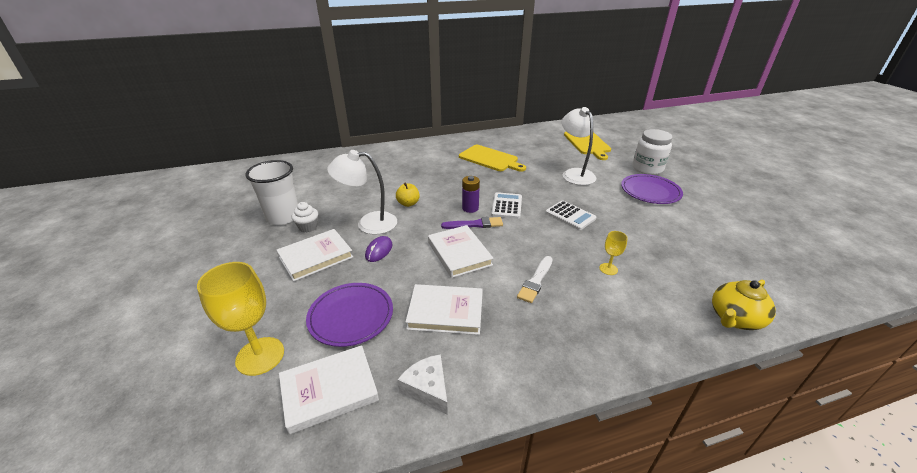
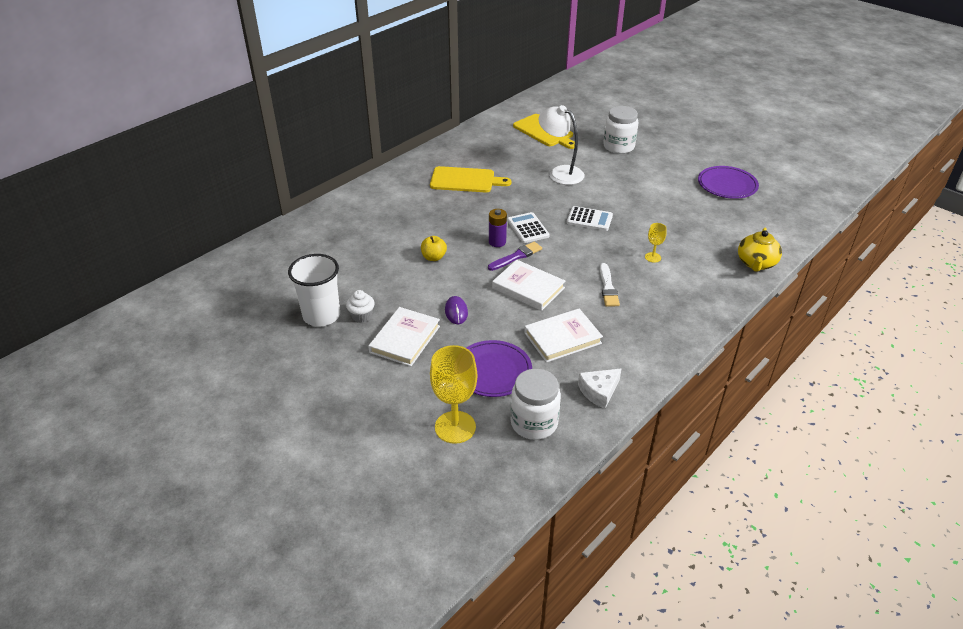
camera: 30 degrees left, 5 degrees up
(329, 390) = (534, 423): white book -> white jar
(368, 223) = (417, 291): white lamp -> none
(427, 388) = (599, 392): white cheese -> white cheese turned 60 degrees counterclockwise
(650, 191) = (637, 172): purple plate -> purple plate (727, 185)

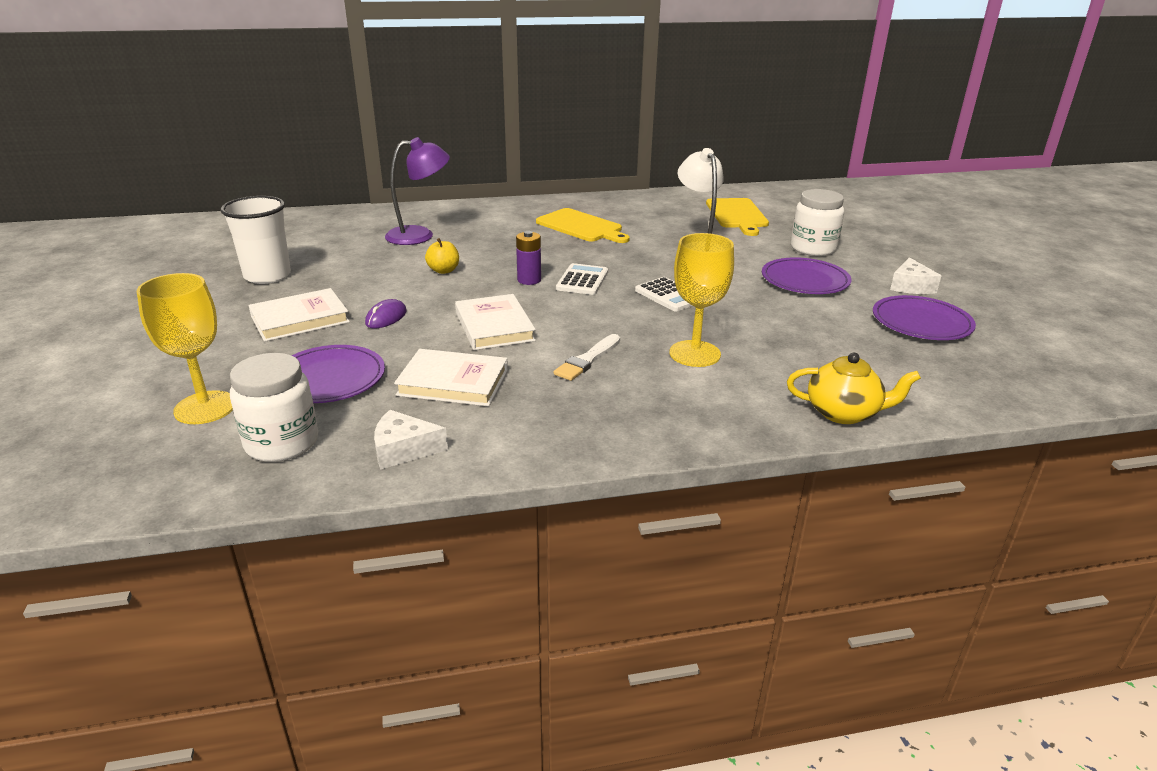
camera: 35 degrees right, 10 degrees down
(361, 316) = (298, 288): white cupcake -> none
(370, 232) = (420, 235): none -> purple lamp
(516, 256) = (529, 297): purple brush -> none
(643, 176) = (805, 280): none -> purple plate
(652, 257) = (694, 354): yellow goblet -> yellow goblet, size x2.04
(696, 158) = (910, 286): none -> white cheese
(756, 263) = (843, 413): yellow teapot -> yellow teapot turned 135 degrees counterclockwise

